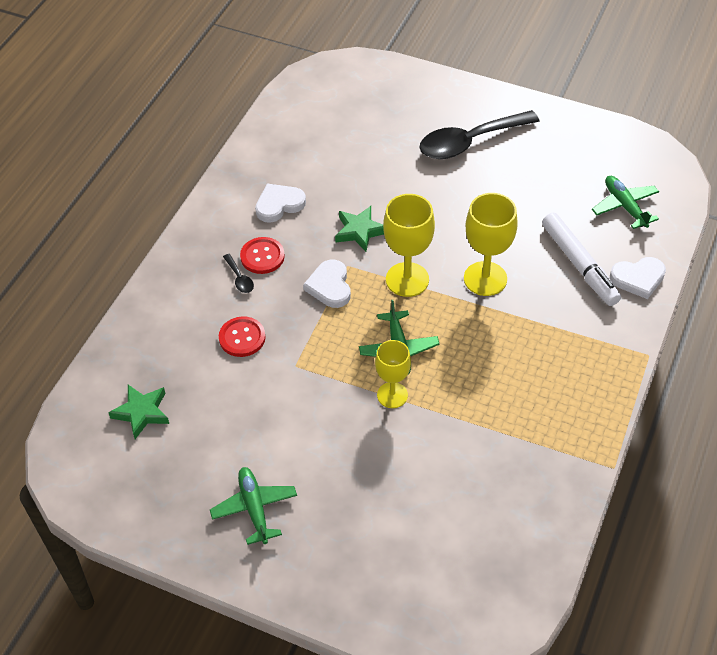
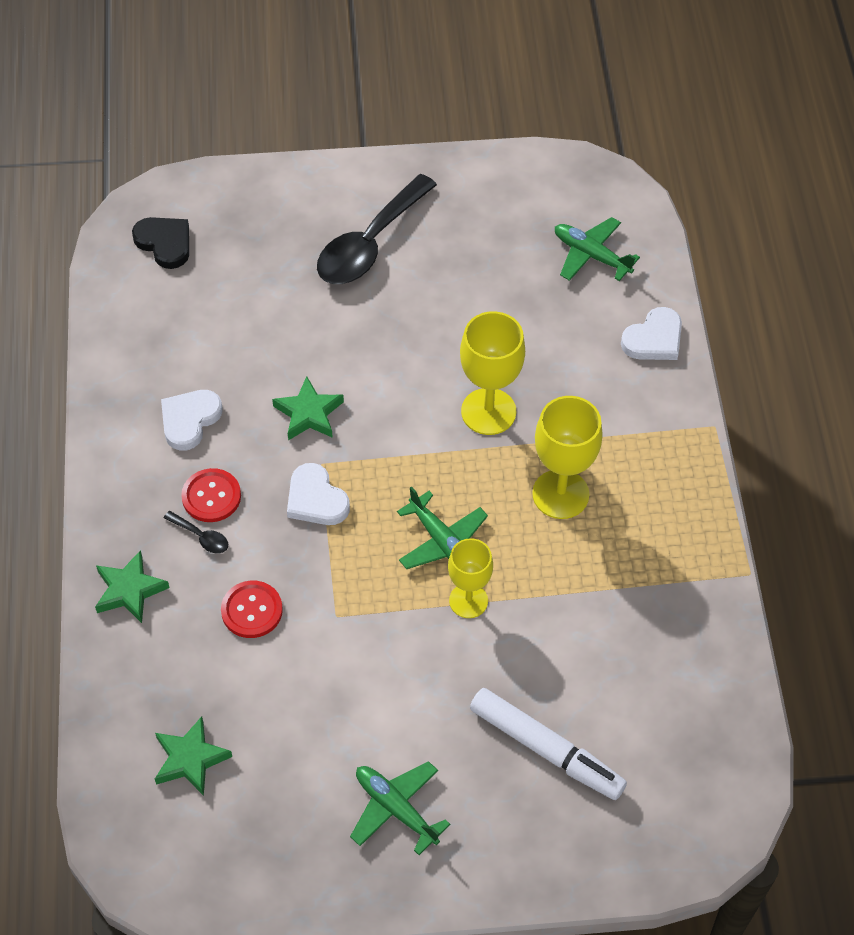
camera: 30 degrees left, 5 degrees up
(173, 292) = (129, 590): none -> green star
(333, 93) = (165, 243): none -> black heart
(407, 279) = (401, 451): yellow goblet -> yellow goblet (560, 494)
(579, 265) = (582, 349): white marker -> white marker (546, 749)

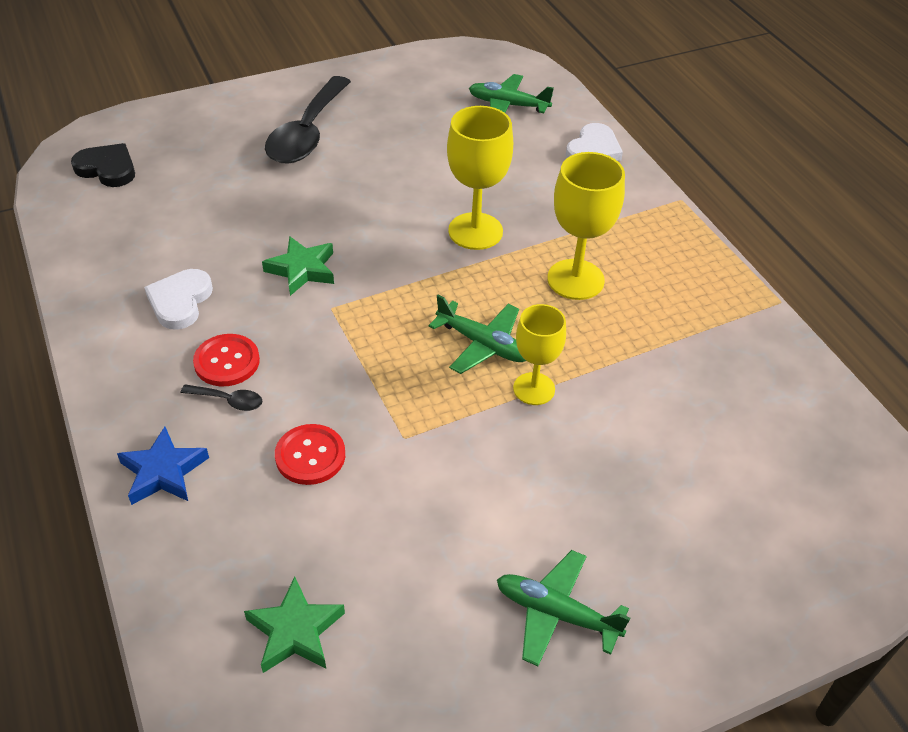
camera: 20 degrees left, 10 degrees down
(129, 590) = (163, 472): green star -> blue star
(316, 499) = (339, 338): white heart -> none
(546, 749) = (683, 504): white marker -> none

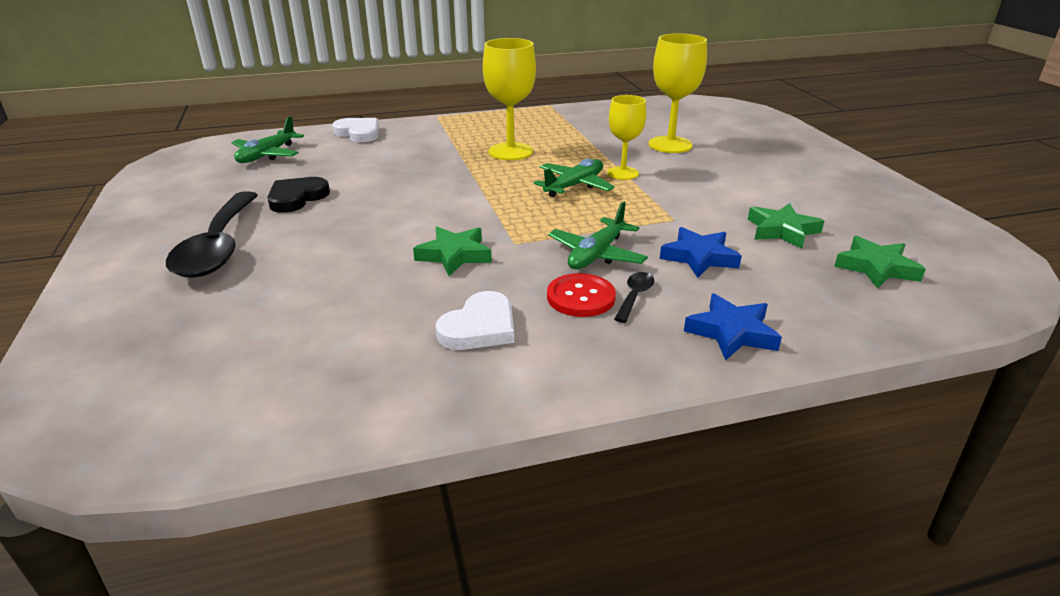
camera: 80 degrees left, 15 degrees down
(107, 169) = (161, 397): black heart -> black heart (297, 198)
(180, 301) = (479, 327): white heart -> white heart turned 75 degrees counterclockwise
(307, 133) = (218, 246): black spoon -> black spoon turned 60 degrees clockwise
(310, 456) = (699, 257): red button -> blue star
(386, 545) = (782, 230): none -> green star
(475, 231) = (437, 179): yellow goblet -> yellow goblet (670, 145)
(556, 613) = (815, 182): green plane -> green plane (596, 254)

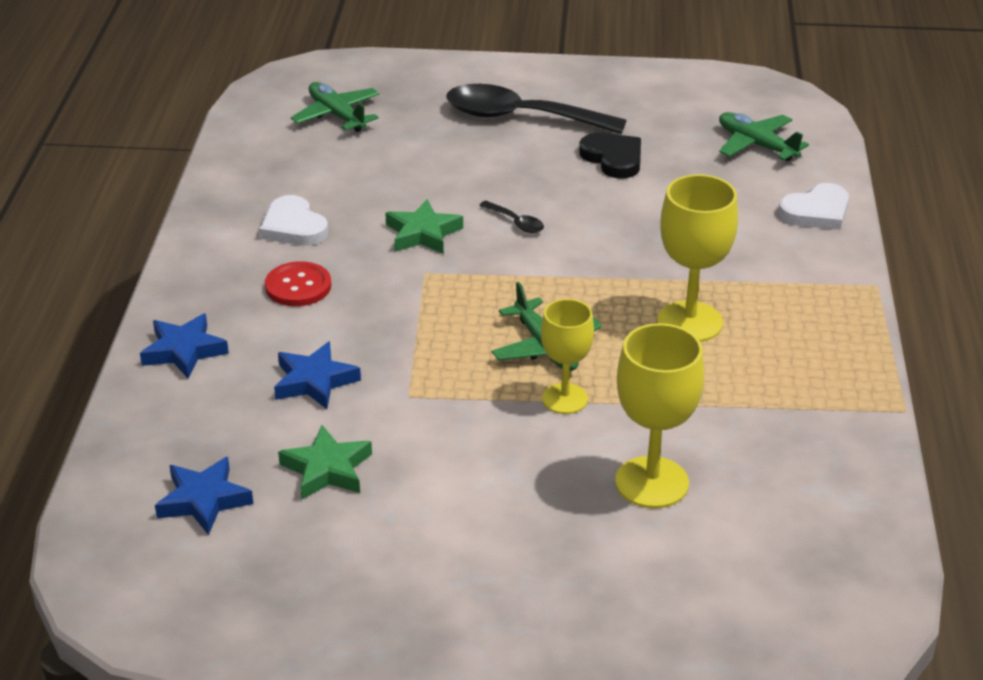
camera: 110 degrees right, 5 degrees up
(596, 254) = (366, 316): green plane -> green plane (337, 115)
(634, 296) = (276, 316): black spoon -> black spoon (516, 222)
(876, 268) = (203, 500): green star -> blue star

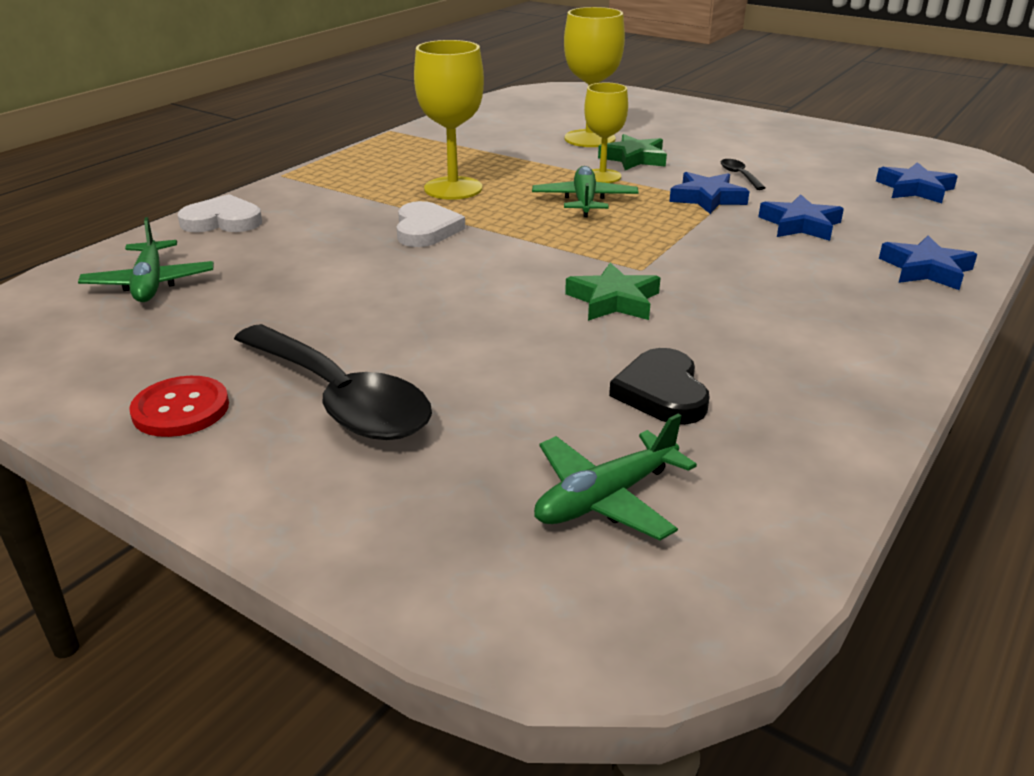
camera: 150 degrees left, 5 degrees down
(293, 227) = (764, 347): white heart -> white heart (426, 229)
(298, 286) = (785, 290): red button -> red button (181, 409)
(327, 469) = (811, 183): green star -> green star (634, 158)
(337, 115) = (605, 498): green plane -> green plane turned 60 degrees clockwise
(427, 395) = (707, 198): none -> blue star
(516, 222) = (504, 284): black spoon -> black spoon (739, 175)
(613, 158) = (313, 314): black heart -> black heart (662, 392)

